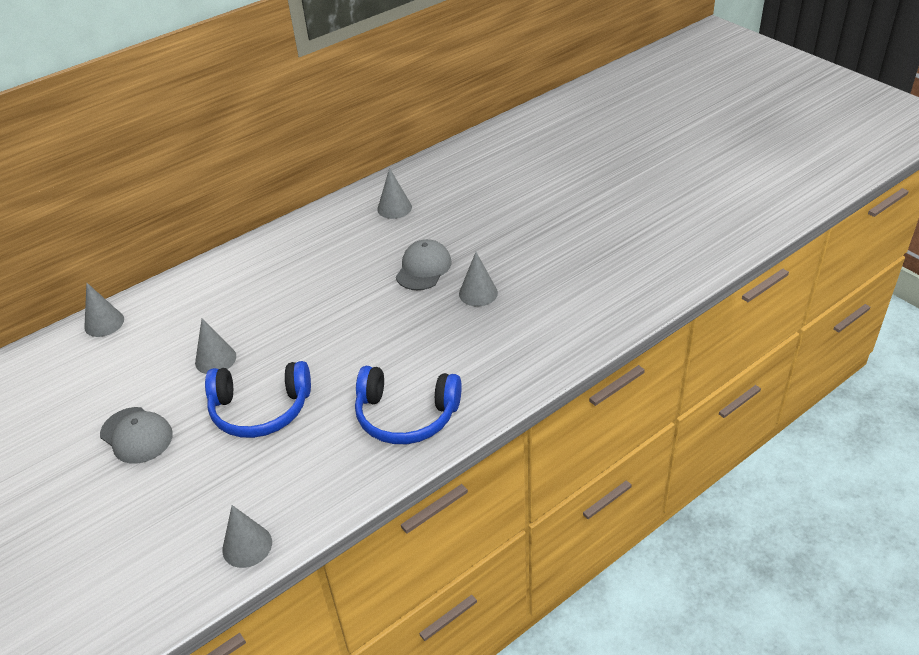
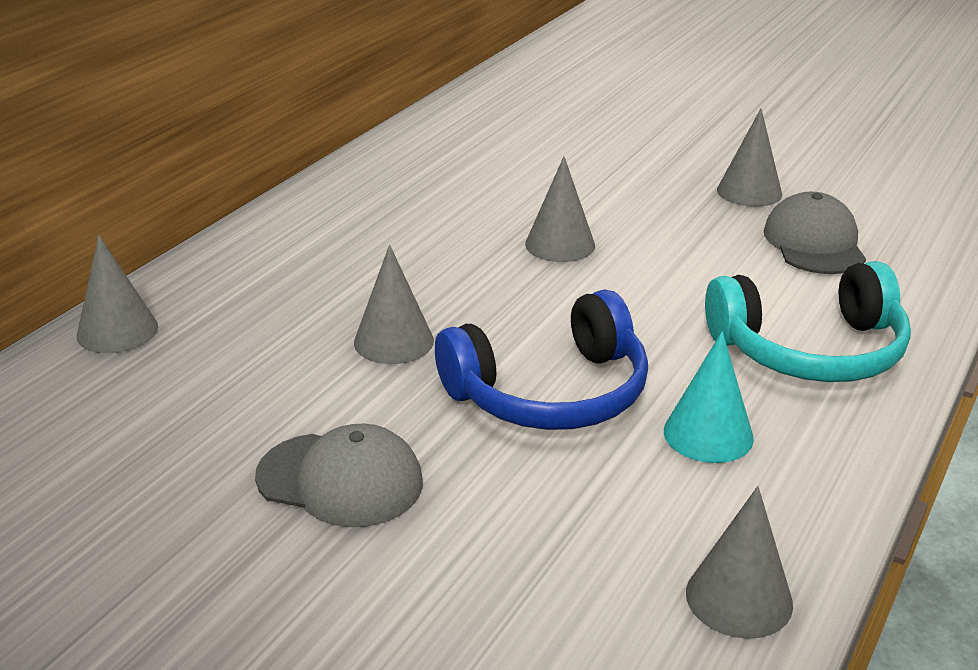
camera: 25 degrees left, 10 degrees down
(310, 454) = (708, 434): none -> turquoise cone
(394, 208) = (512, 120): grey cone -> grey cone (560, 244)
(406, 415) = (810, 350): blue headphones -> turquoise headphones
(423, 268) = (633, 177): grey cap -> grey cap (814, 243)

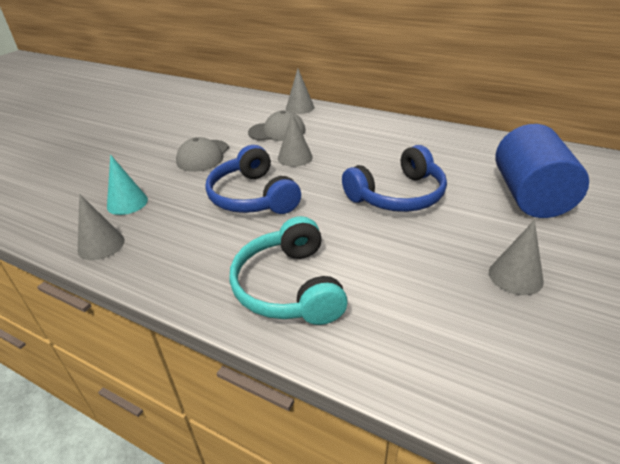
camera: 90 degrees right, 5 degrees up
(560, 244) = (398, 195): grey cone -> blue headphones
(570, 153) = (530, 196): none -> blue cylinder
(708, 434) = (212, 242): turquoise cone -> turquoise cone (127, 203)
(814, 243) = (439, 305): grey cap -> grey cap (277, 131)

